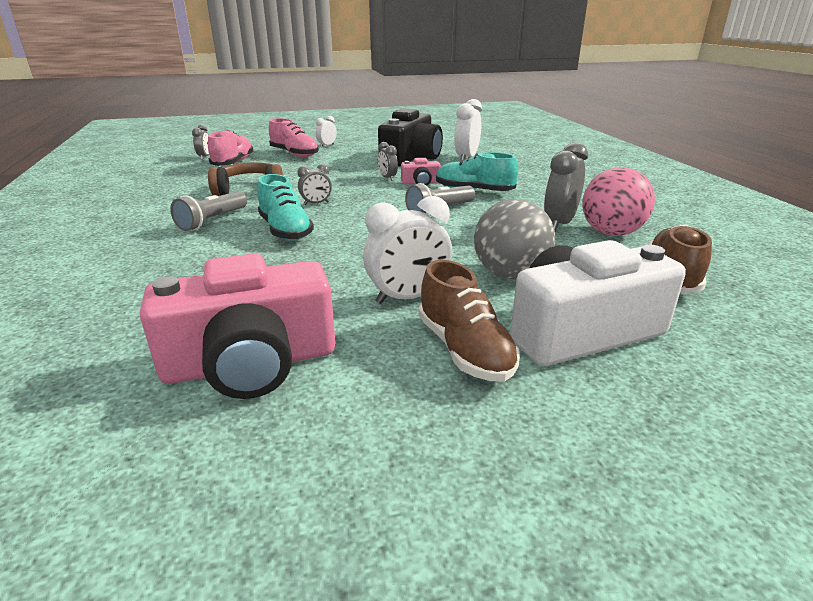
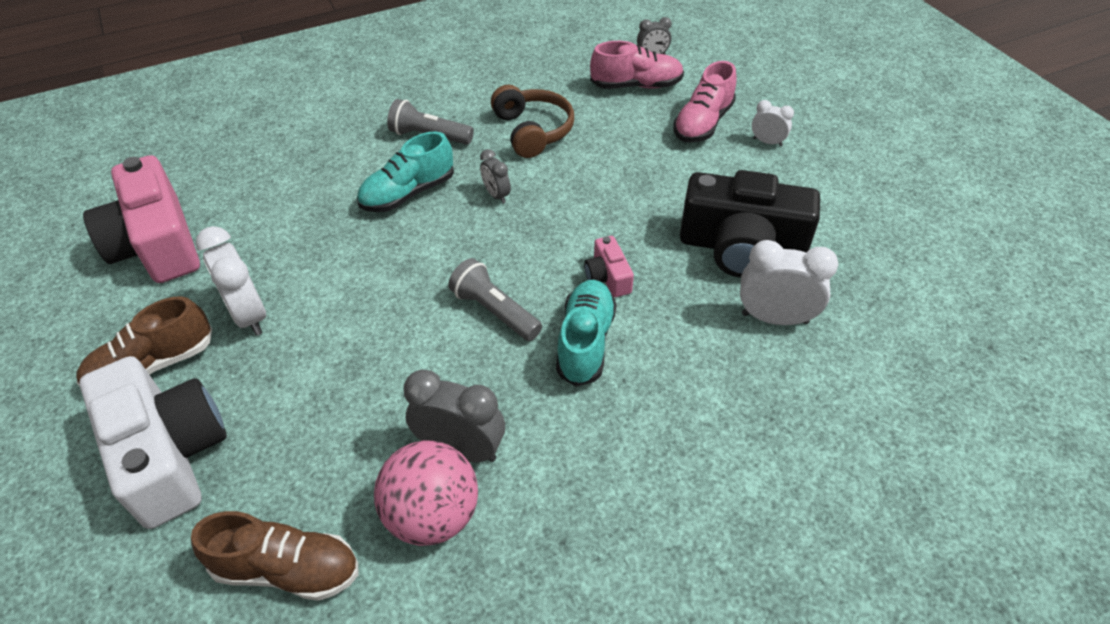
camera: 80 degrees right, 20 degrees up
(387, 178) = (620, 238): grey clock -> none
(510, 274) = (297, 394): grey ball -> none

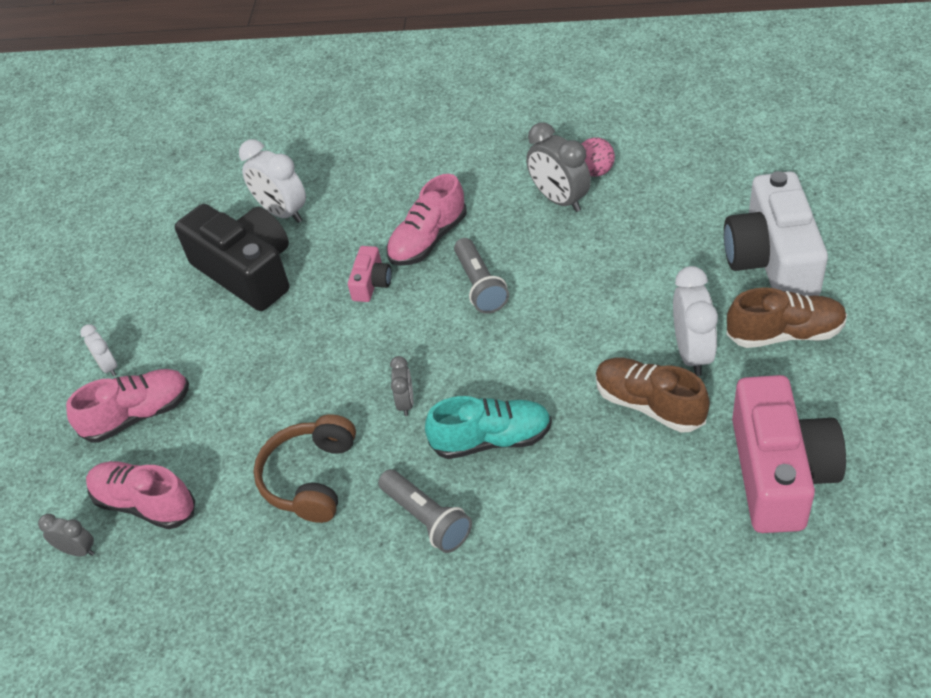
camera: 145 degrees left, 0 degrees up
(287, 569) = (697, 170): brown shoe -> brown shoe (649, 404)
(433, 515) = (595, 171): pink ball -> pink ball, size x0.56
(585, 342) = (428, 240): turquoise shoe -> pink shoe

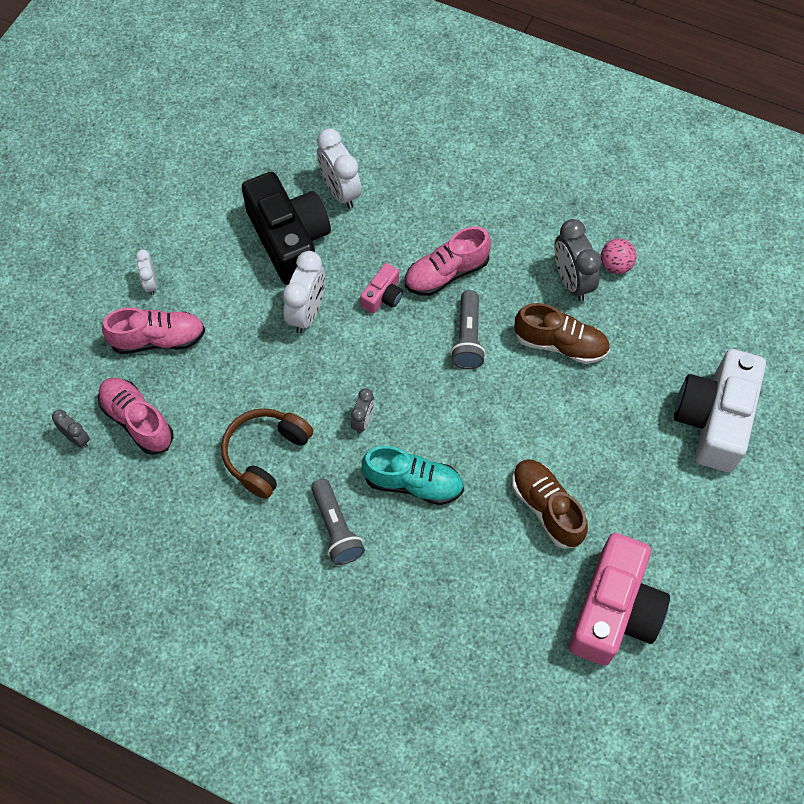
camera: 15 degrees right, 15 degrees up
(692, 353) = (603, 477): white clock -> white clock (307, 313)
(785, 333) = (685, 493): brown shoe -> brown shoe (560, 344)

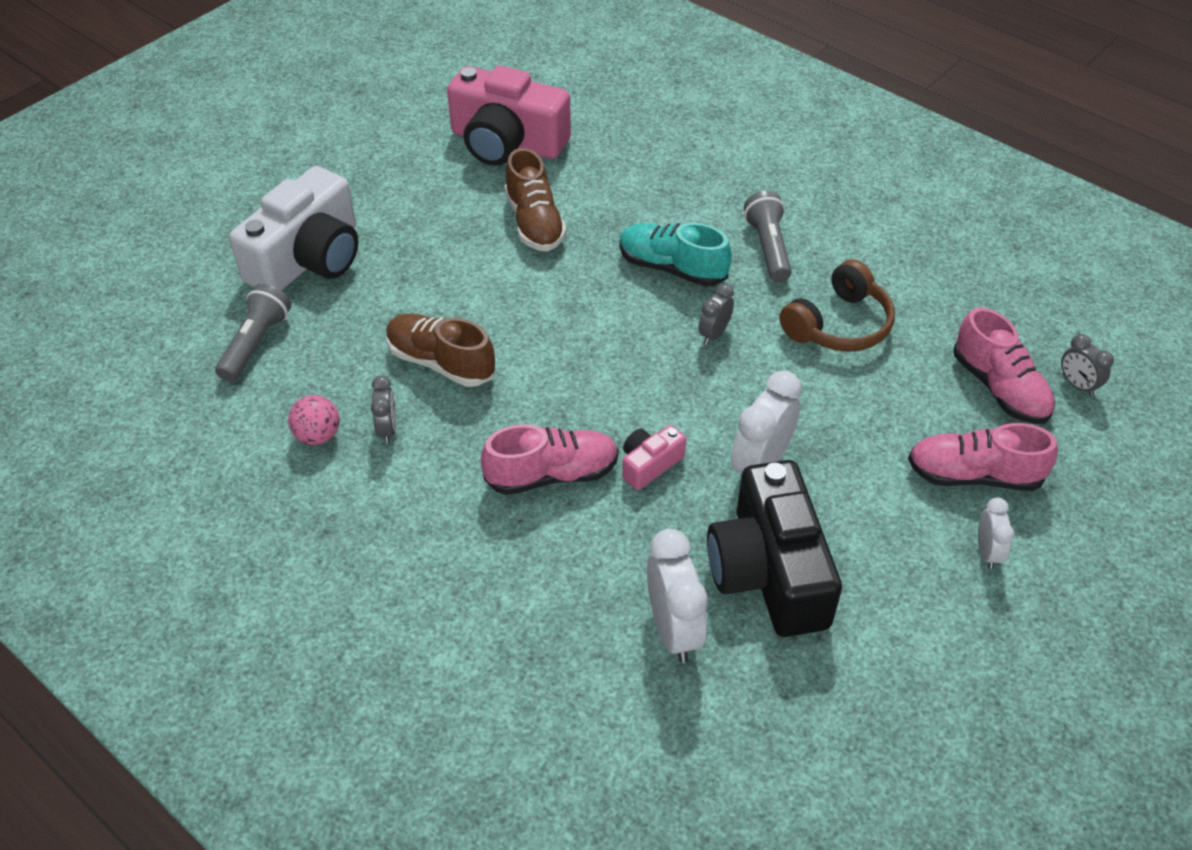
camera: 165 degrees left, 15 degrees down
(468, 338) = (554, 392): grey flashlight -> grey flashlight (255, 343)
(571, 281) = (387, 429): grey clock -> grey clock, size x0.56
(614, 611) = (507, 142): pink camera -> pink camera turned 105 degrees counterclockwise

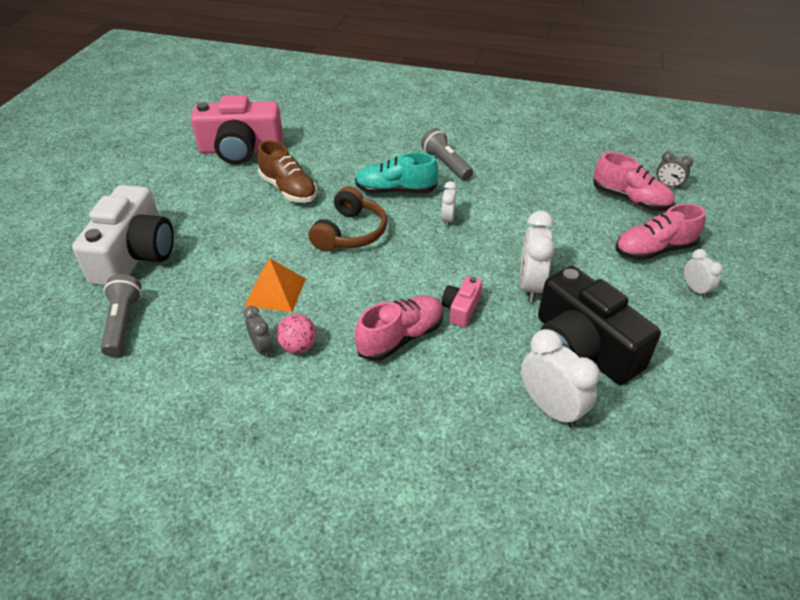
camera: 25 degrees left, 5 degrees down
(318, 436) = (209, 371): pink ball -> pink ball (298, 346)
(441, 362) = (275, 292): brown shoe -> orange pyramid
(714, 334) = (447, 219): grey clock -> white clock
(839, 325) = (517, 193): brown headphones -> brown headphones (350, 233)

